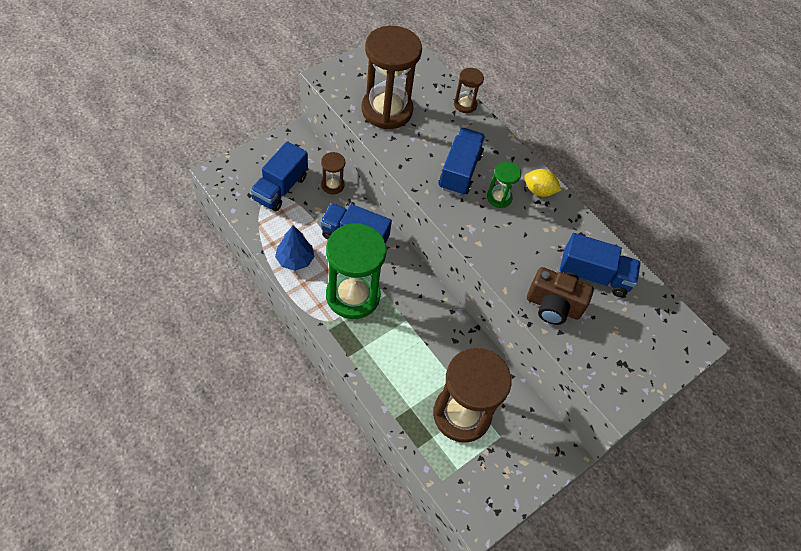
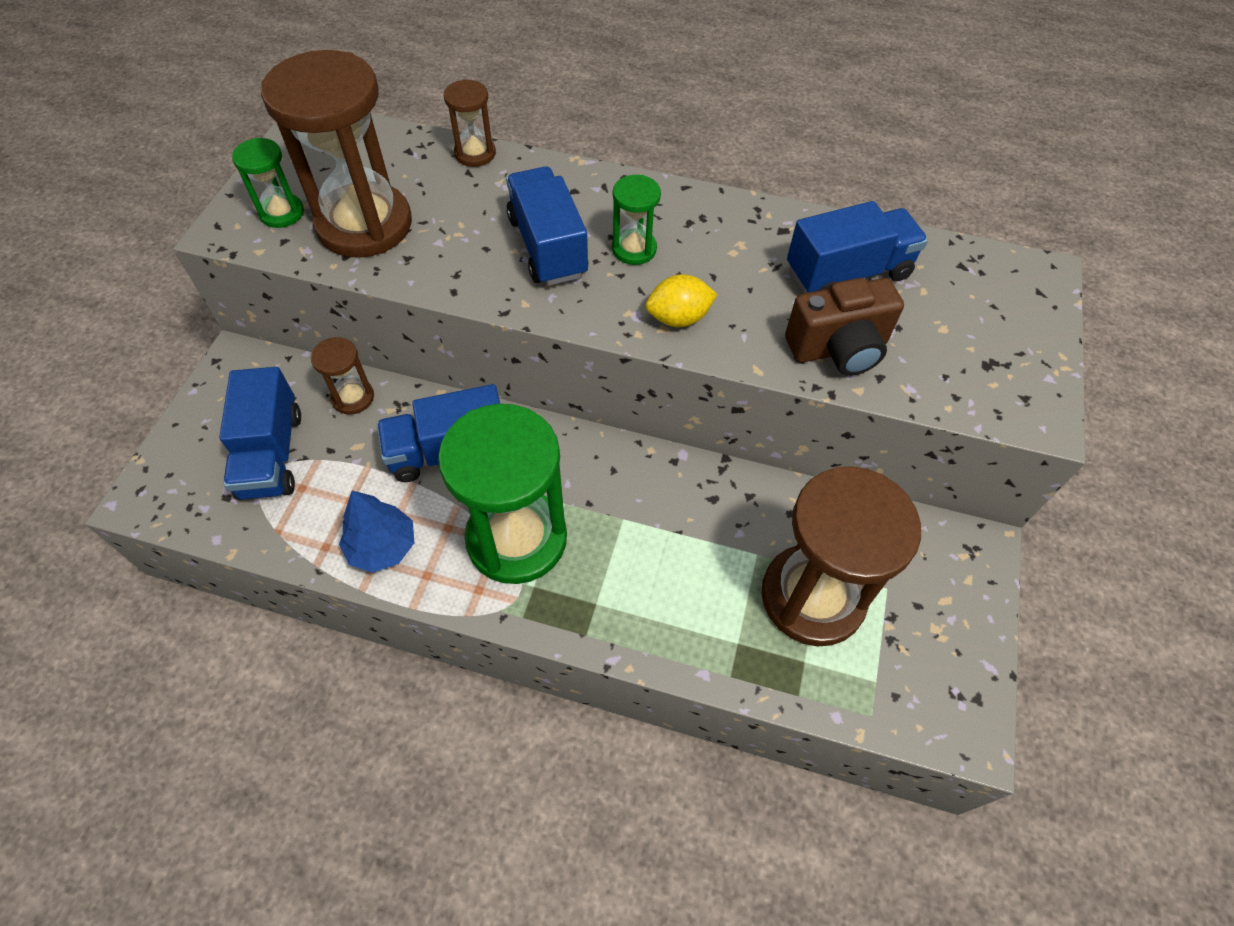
camera: 30 degrees left, 0 degrees up
(356, 83) = (282, 213): none -> green hourglass
(539, 191) = (677, 208): yellow lemon -> yellow lemon (678, 318)

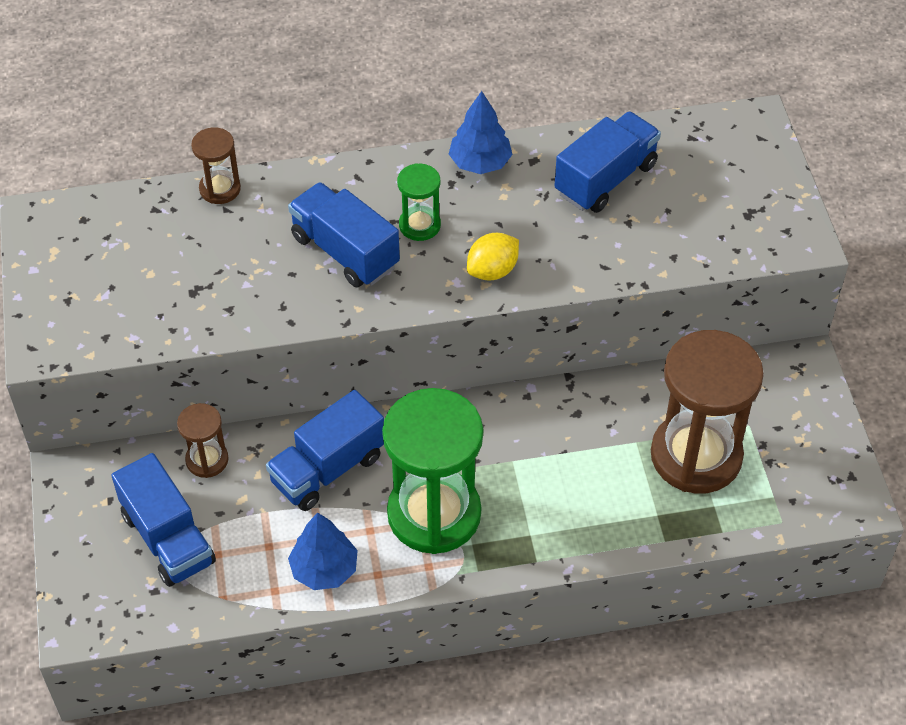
camera: 25 degrees left, 5 degrees down
(282, 213) = (83, 313): green hourglass -> none
(364, 224) = (168, 294): brown hourglass -> none
(728, 214) = (480, 163): none -> blue tree
(838, 349) = (631, 246): brown camera -> none

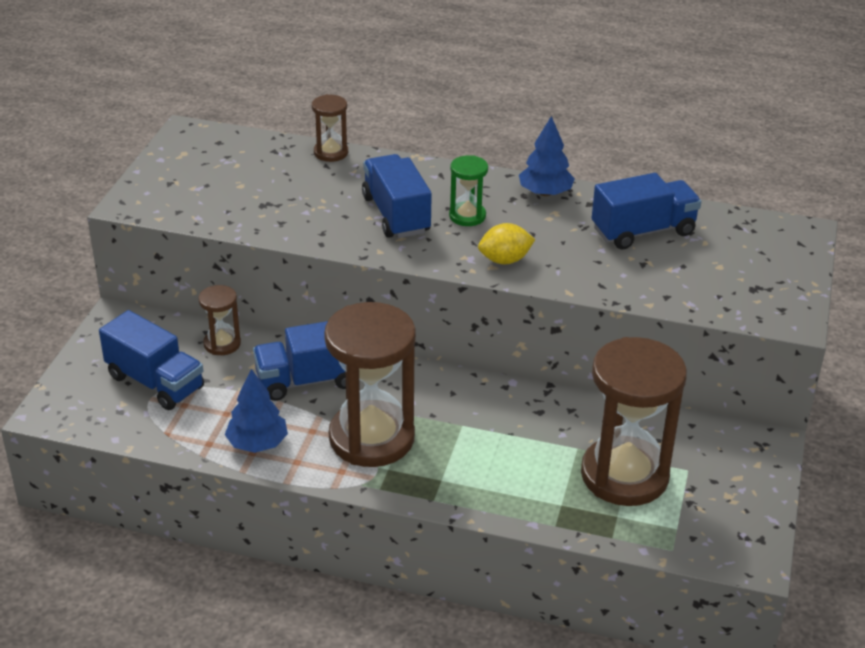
camera: 25 degrees right, 15 degrees down
(168, 539) = (155, 382): blue truck -> blue truck turned 45 degrees counterclockwise
(434, 514) = (371, 438): green hourglass -> brown hourglass

